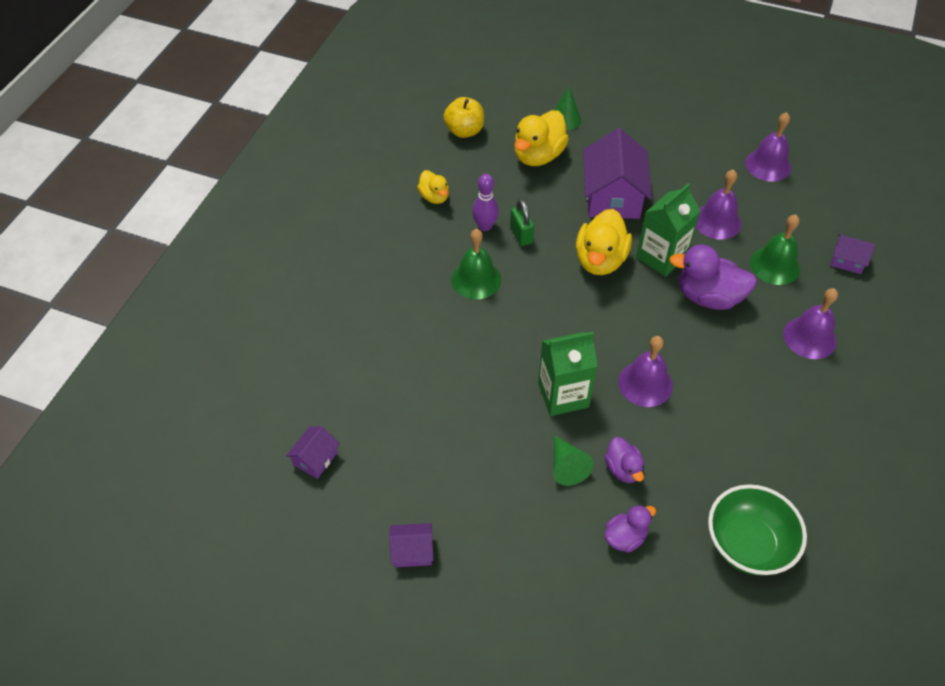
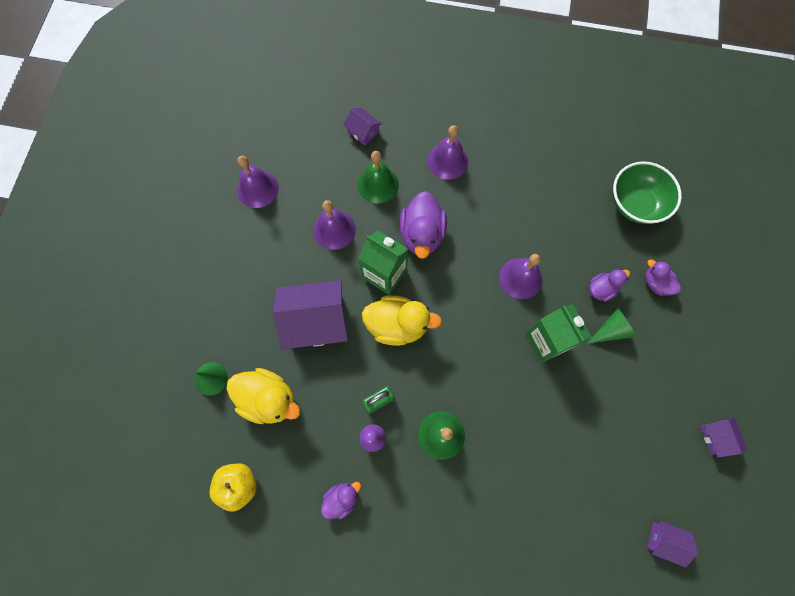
camera: 100 degrees left, 20 degrees up
(434, 197) = (341, 498): yellow duck -> purple duck
(847, 260) = (363, 132): purple house -> purple house turned 60 degrees counterclockwise

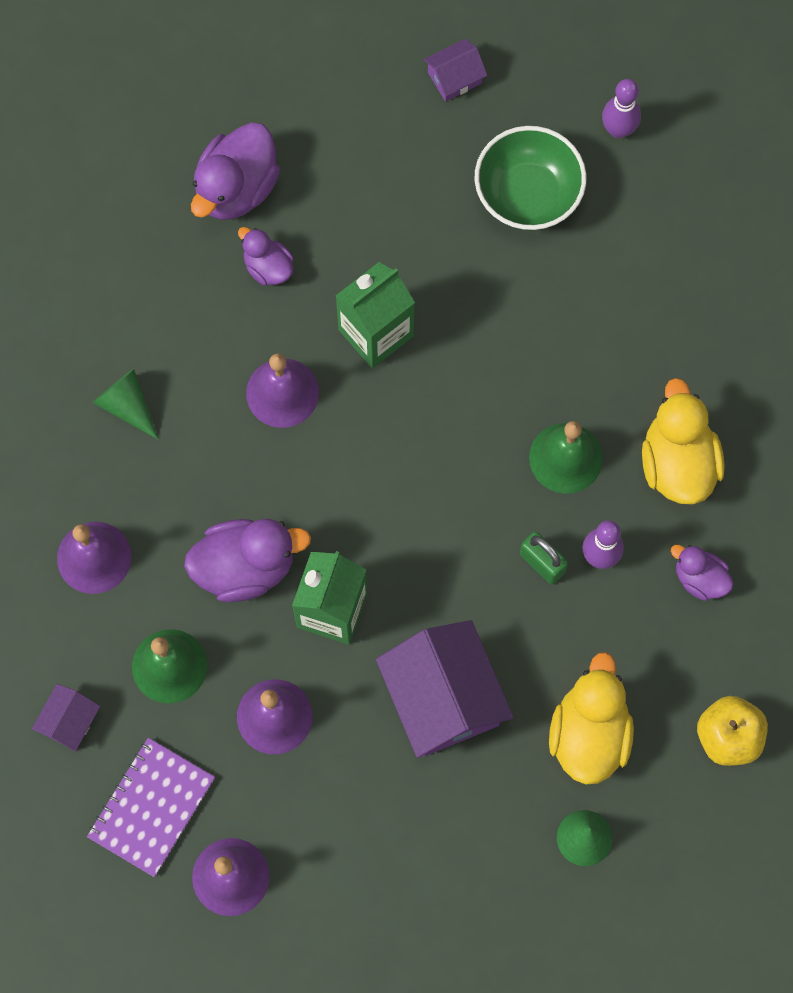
camera: 105 degrees left, 0 degrees up
(306, 160) = (152, 807): none -> purple notebook
(397, 325) = (414, 566): yellow duck -> yellow duck (677, 463)
(611, 330) = (333, 242): green cone -> green cone (127, 405)
(635, 203) = (102, 237): green bowl -> green bowl (528, 195)
(655, 283) = (236, 188): purple duck -> purple duck, size x1.75
(664, 540) = (618, 130): purple house -> purple bowling pin

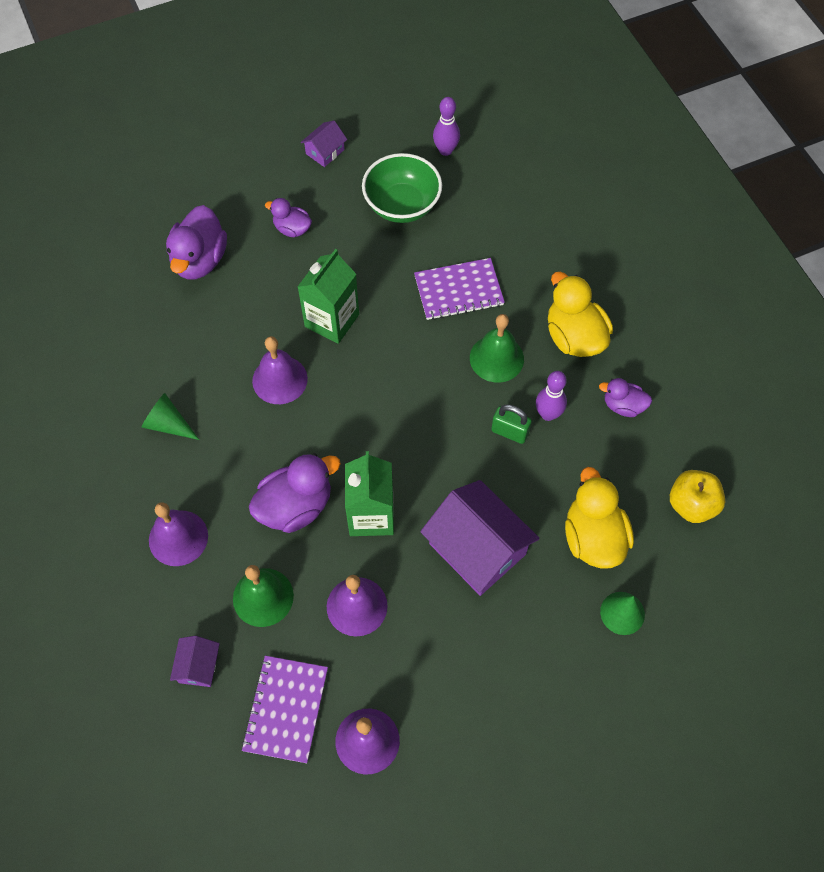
camera: 20 degrees left, 10 degrees down
(268, 267) = (240, 302): purple duck -> purple duck (292, 229)
(554, 346) = (458, 290): none -> purple notebook

